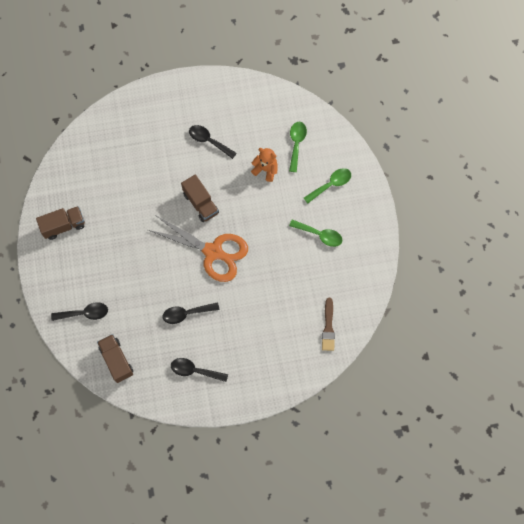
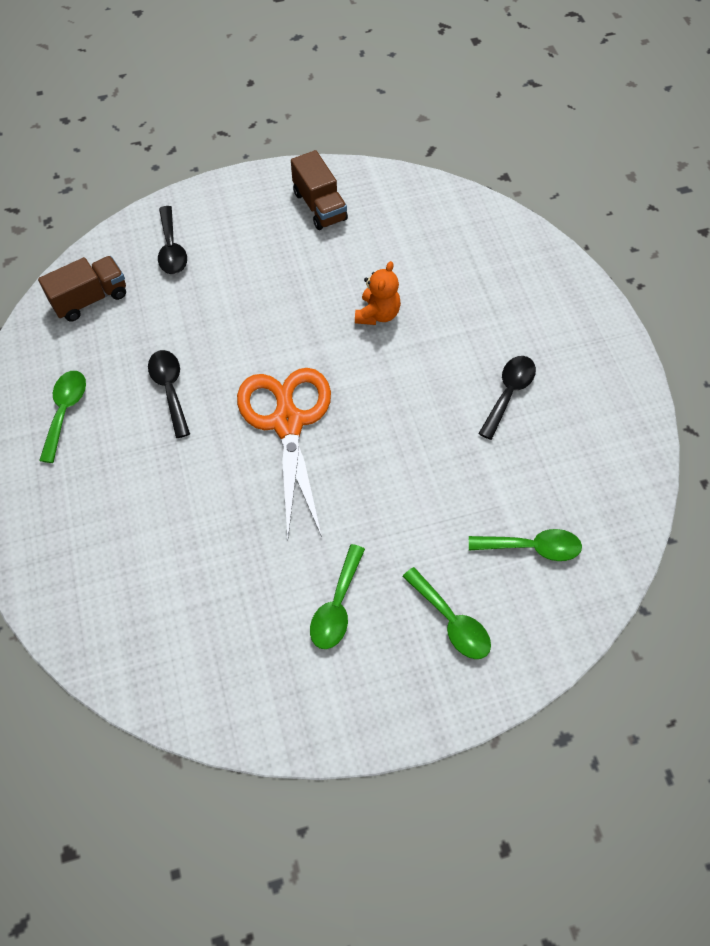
camera: 85 degrees right, 10 degrees down
(194, 370) = (65, 411): black spoon -> green spoon
(200, 203) = (381, 391): brown truck -> none
(214, 252) = (287, 421): orange scissors -> orange scissors turned 150 degrees clockwise
(265, 169) = (466, 494): orange teddy bear -> orange teddy bear (377, 314)
(328, 327) = (139, 636): brown brush -> none

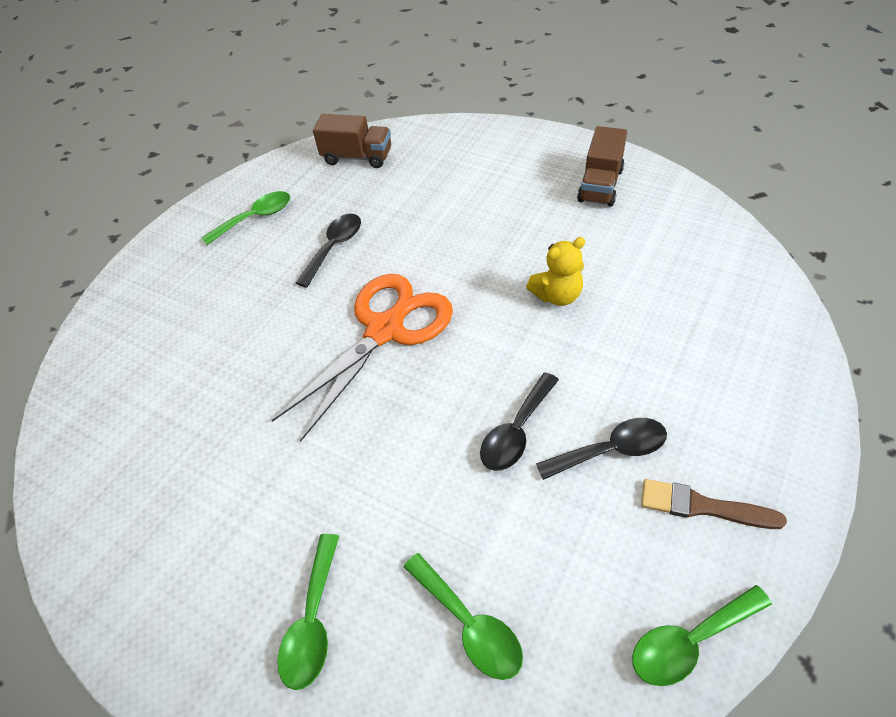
camera: 50 degrees right, 10 degrees down
(171, 249) = (449, 155): black spoon -> black spoon (516, 431)
(337, 606) = (244, 511): green spoon -> green spoon (690, 641)
(377, 314) = (557, 295): orange teddy bear -> yellow teddy bear
(582, 388) = (702, 506): none -> brown brush

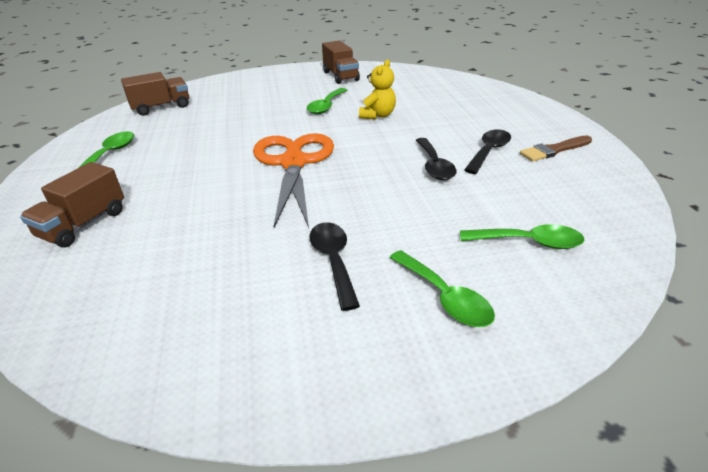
camera: 45 degrees left, 15 degrees down
(165, 311) = (83, 224): none -> brown truck
(334, 247) = (201, 145): black spoon -> black spoon (333, 261)
(690, 641) = (620, 190): green spoon -> green spoon (326, 106)

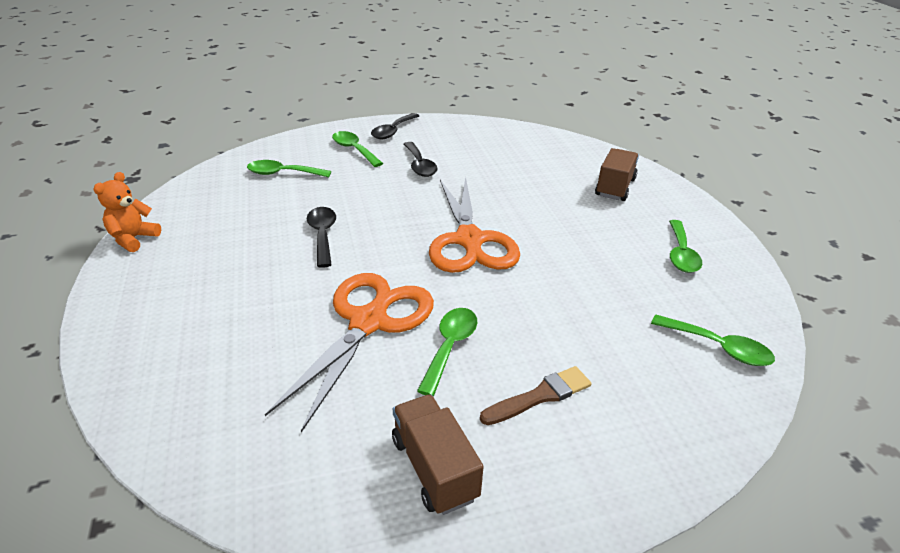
camera: 175 degrees right, 0 degrees up
(161, 107) = (718, 347): brown truck -> green spoon
(377, 115) = (369, 321): yellow teddy bear -> orange scissors
(489, 151) = (253, 252): black spoon -> black spoon (393, 131)
(554, 150) = (178, 254): brown brush -> brown brush (540, 396)
(611, 161) = (133, 239): none -> orange teddy bear

